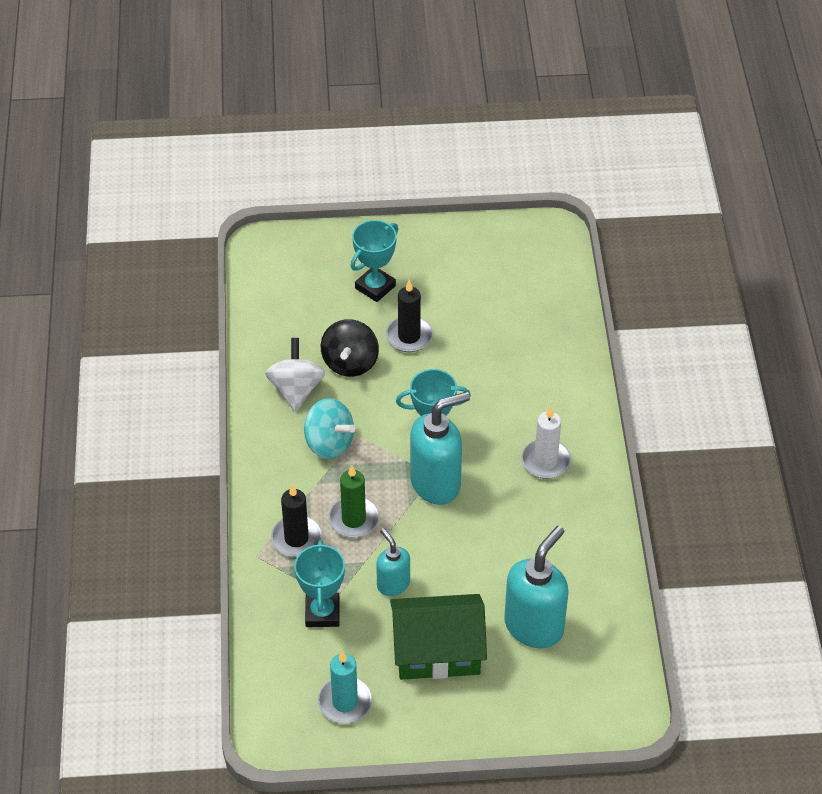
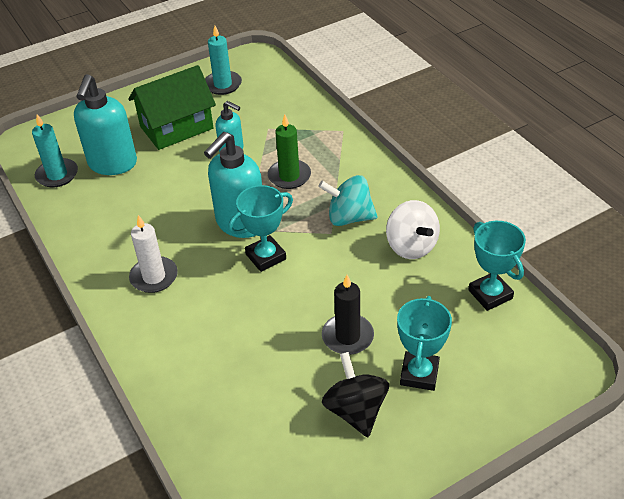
camera: 155 degrees right, 5 degrees down
(296, 538) = (322, 150): black candle -> none
(322, 613) = (270, 119): turquoise trophy -> turquoise trophy (490, 294)
(350, 363) = (383, 288): black spinning top -> black spinning top (355, 410)
(602, 639) = (57, 175): none -> turquoise candle

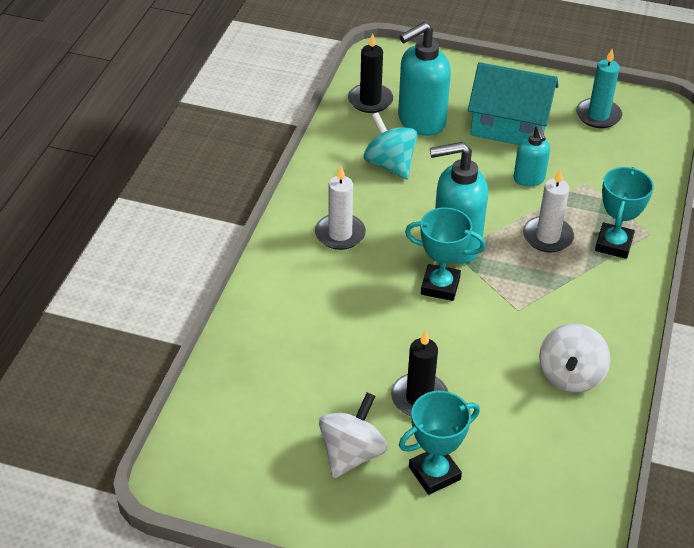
camera: 45 degrees right, 0 degrees up
(57, 175) = (370, 100): turquoise candle -> black candle
(176, 127) = (509, 126): green house -> turquoise house
(289, 176) = (547, 237): green candle -> white candle
(349, 217) = (550, 310): turquoise spinning top -> turquoise spinning top (389, 164)
(355, 410) = (352, 453): black spinning top -> white spinning top
(490, 294) = (582, 470): turquoise trophy -> turquoise trophy (613, 244)

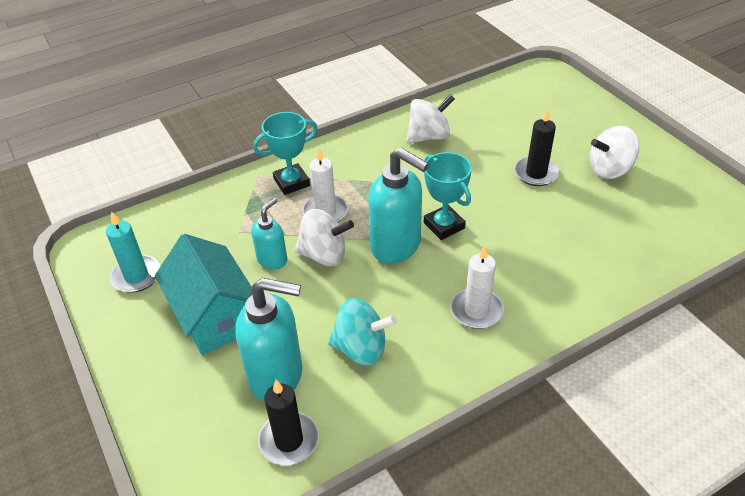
camera: 135 degrees left, 0 degrees up
(389, 164) = (361, 348): turquoise spinning top -> turquoise spinning top turned 90 degrees counterclockwise
(434, 473) = (567, 137): turquoise trophy -> none
(499, 205) = (324, 255): none -> white spinning top

